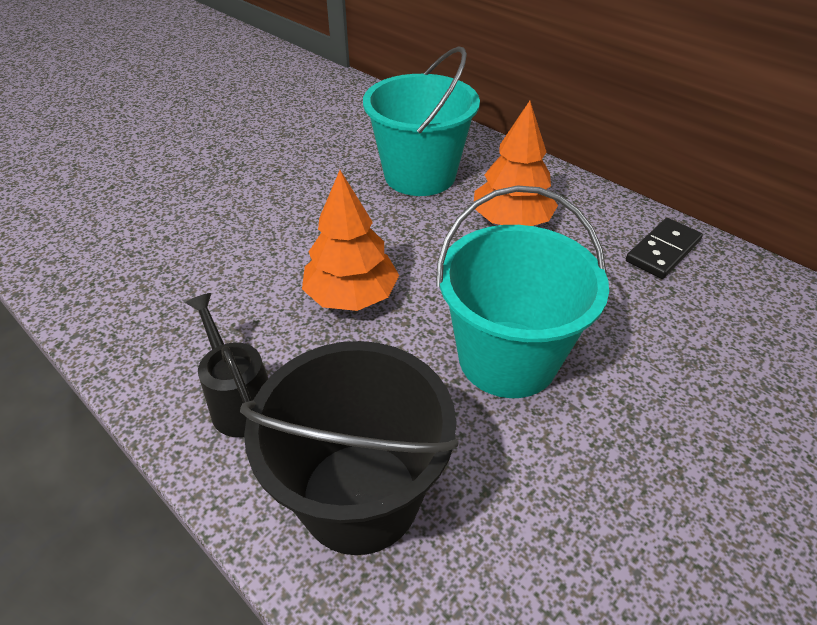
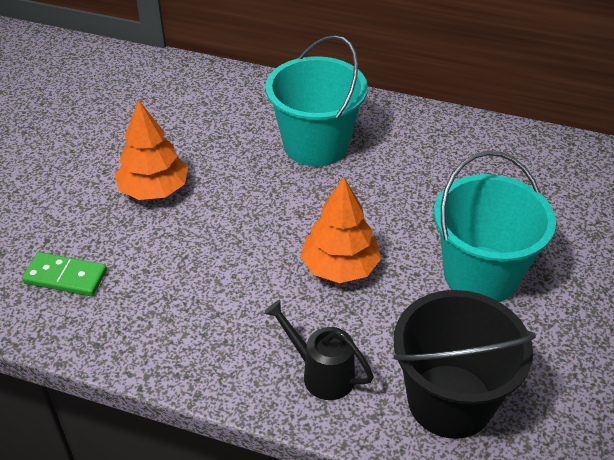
camera: 25 degrees left, 0 degrees up
(95, 220) = (65, 277): none -> green domino
(511, 221) = (415, 165): orange tree -> orange tree (154, 190)
(662, 251) = (535, 156): black domino -> none

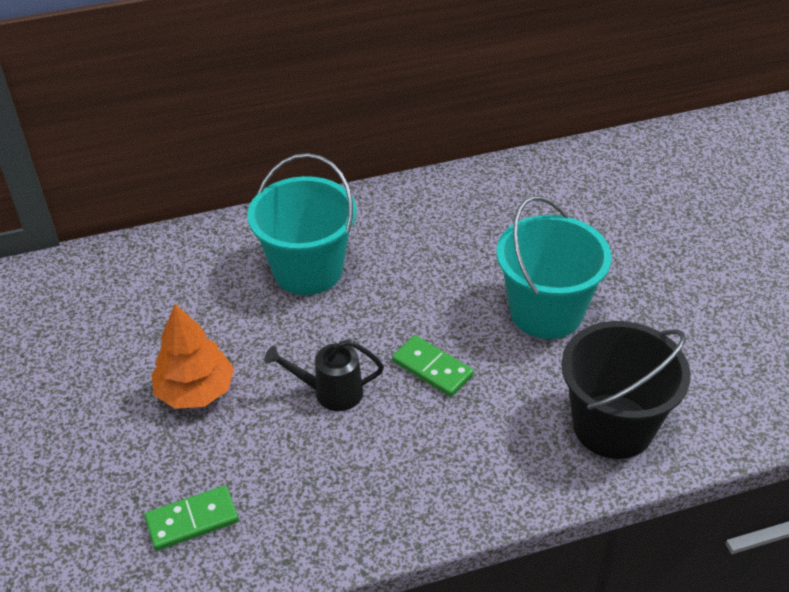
camera: 35 degrees left, 0 degrees up
(321, 373) = (500, 465): black watering can -> black watering can (331, 392)
(340, 267) = (432, 368): orange tree -> green domino

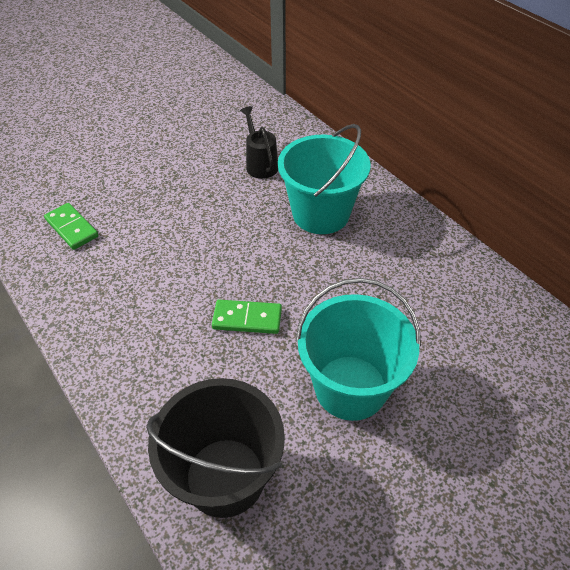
camera: 70 degrees right, 5 degrees up
(195, 391) = (179, 194): orange tree -> none
(331, 392) = (201, 263): black watering can -> black watering can (260, 164)
(432, 368) = (247, 318): green domino -> green domino turned 75 degrees clockwise

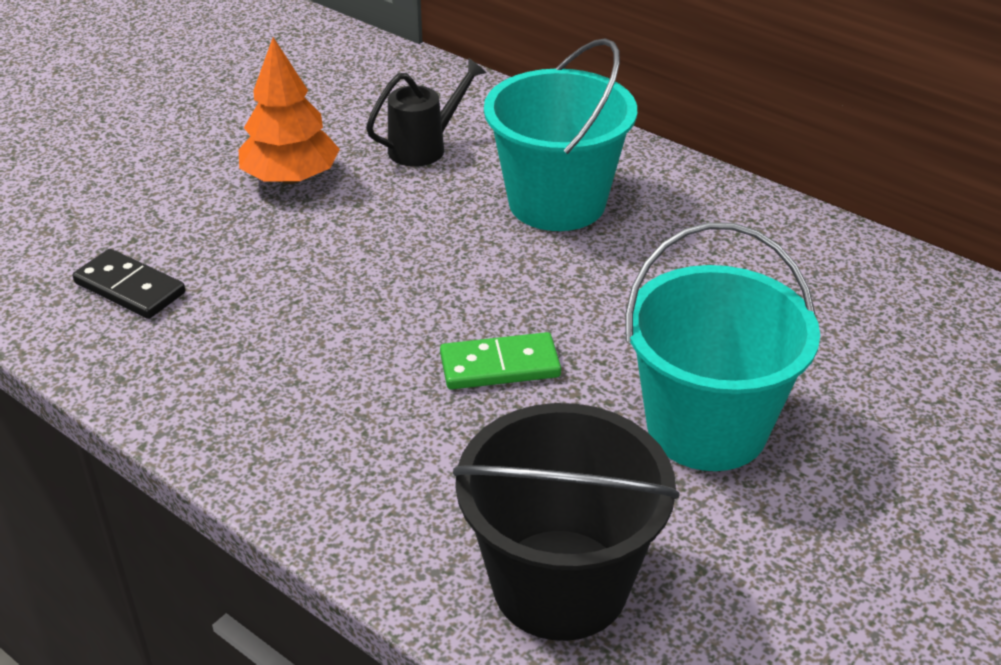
camera: 15 degrees left, 10 degrees down
(72, 228) = (130, 288): green domino -> black domino
(181, 172) = (291, 178): none -> orange tree
(260, 164) = (424, 147): black watering can -> black watering can turned 90 degrees clockwise

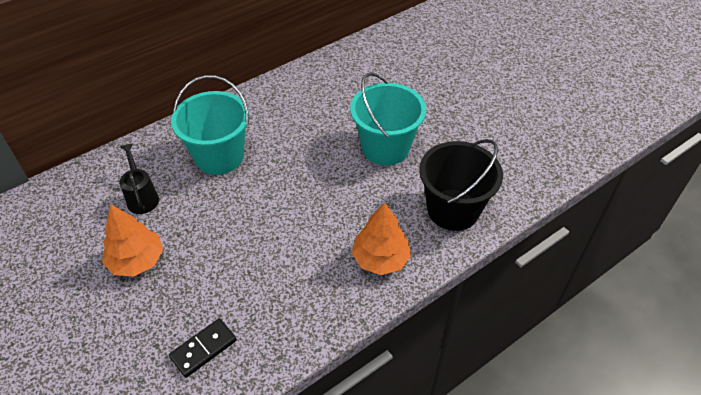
camera: 75 degrees left, 10 degrees up
(372, 475) = (380, 259): none -> orange tree
(500, 365) = (327, 202): green domino -> none

